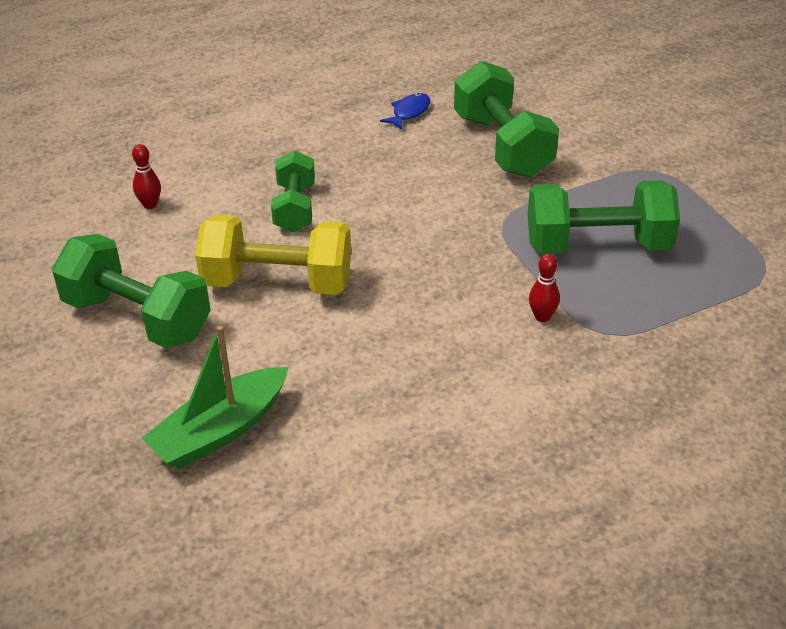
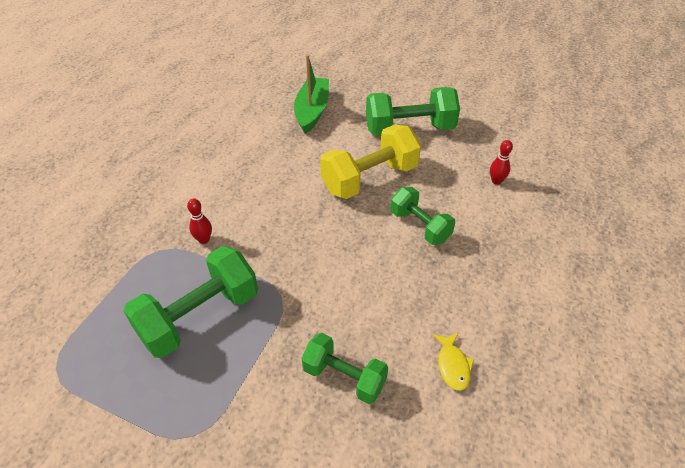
camera: 140 degrees right, 5 degrees up
(409, 112) = (453, 365): blue fish -> yellow fish
(503, 145) = (344, 377): green dumbbell -> green dumbbell, size x0.63

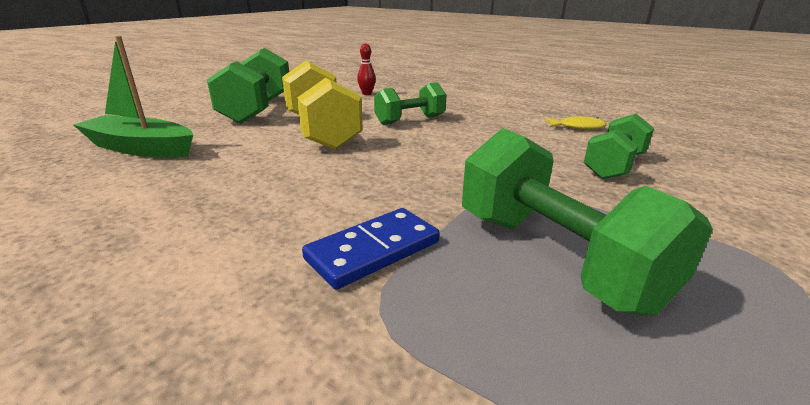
camera: 80 degrees left, 20 degrees down
(204, 240) = (373, 251): red bowling pin -> blue domino

